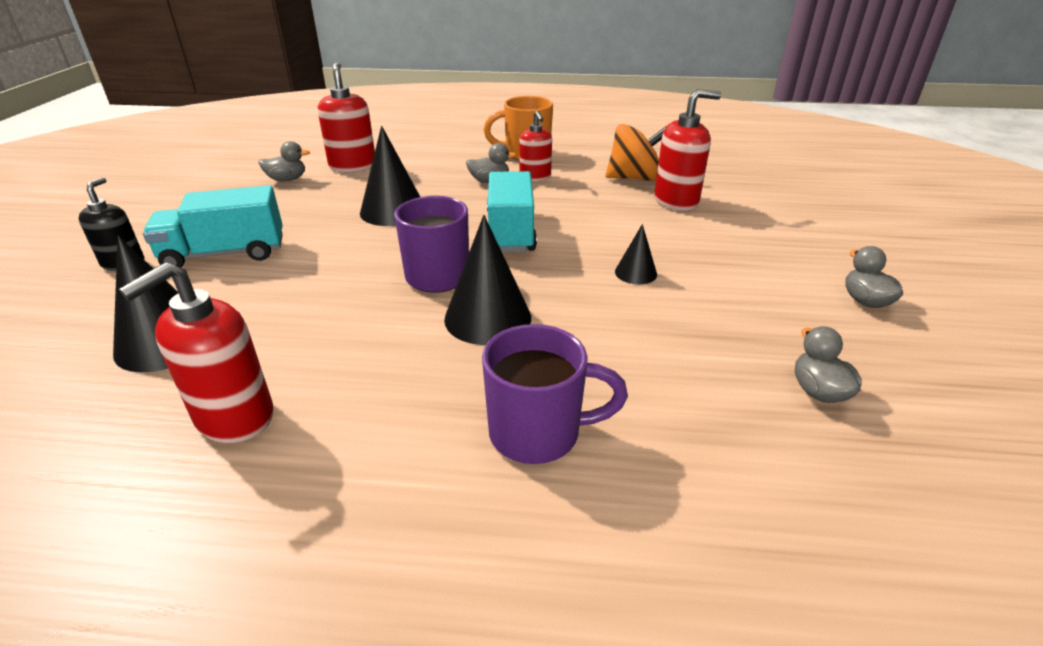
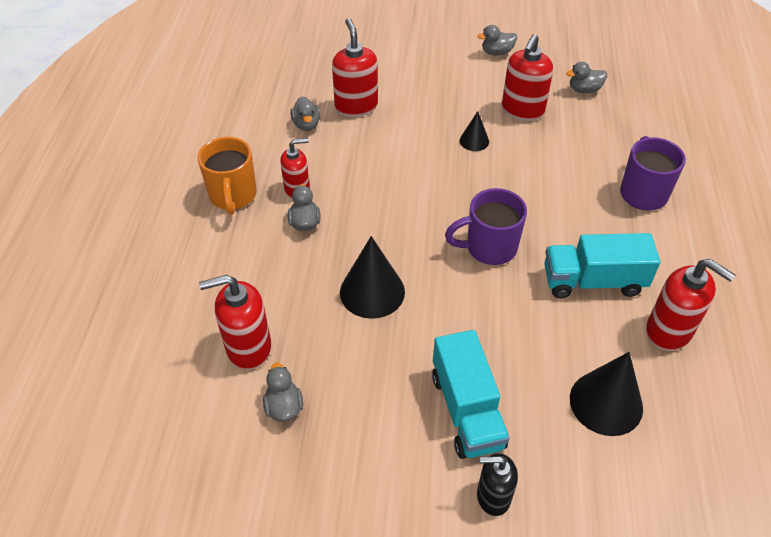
camera: 90 degrees left, 15 degrees up
(488, 318) = (541, 216): black cone -> none
(510, 232) = (415, 206): turquoise truck -> turquoise truck (593, 281)
(634, 178) = (306, 124): orange spinning top -> grey duck
(722, 317) = (522, 110): none -> red soap dispenser

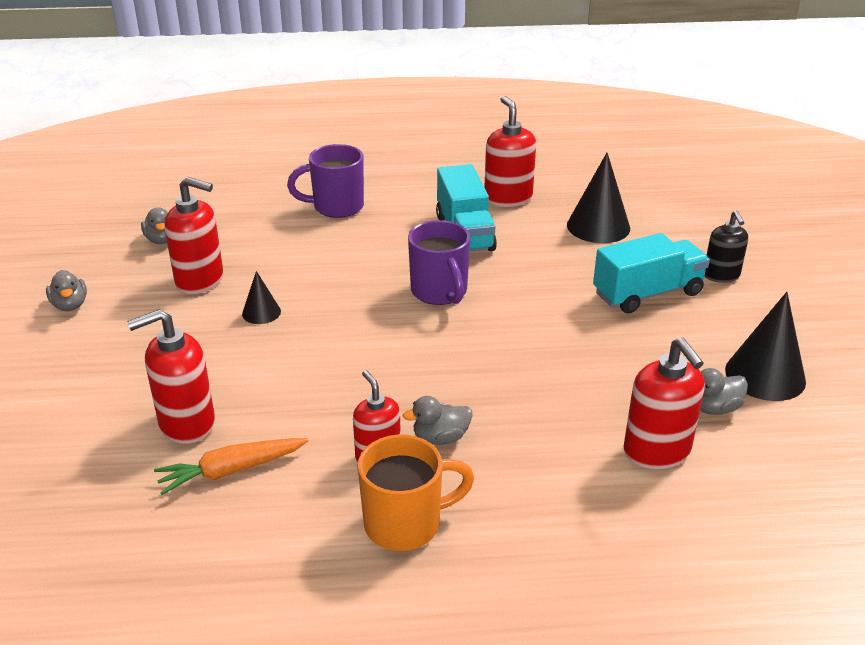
camera: 100 degrees left, 15 degrees down
(306, 124) = (231, 471): grey duck -> orange carrot
(372, 291) = (533, 366): black cone -> black cone (765, 375)
(669, 331) = (508, 198): red soap dispenser -> red soap dispenser turned 45 degrees counterclockwise

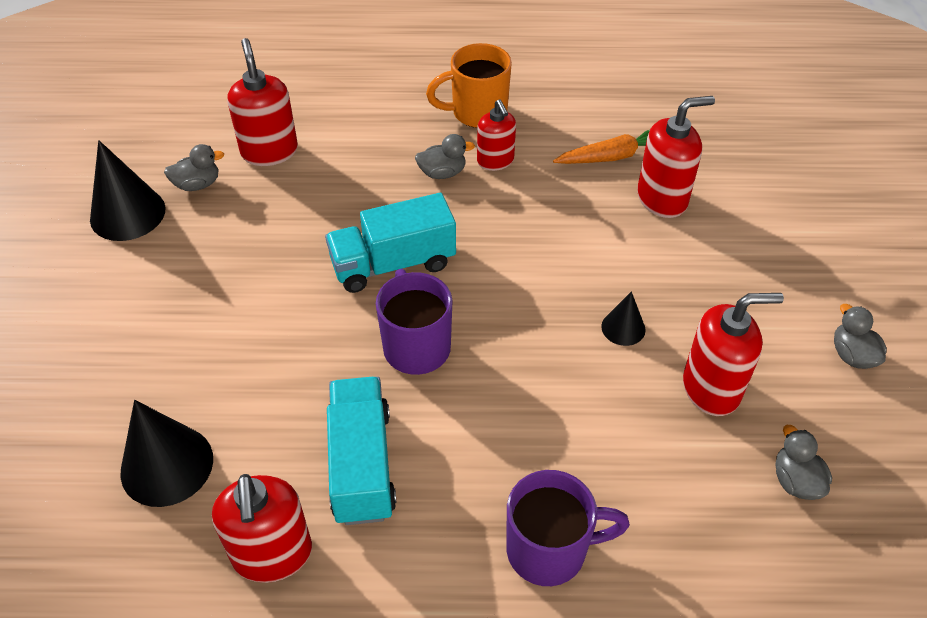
camera: 175 degrees left, 15 degrees up
(200, 280) = (711, 388): red soap dispenser -> red soap dispenser turned 150 degrees clockwise
(647, 293) = (175, 327): turquoise truck -> turquoise truck (393, 264)
(721, 276) = (69, 351): black soap dispenser -> none

